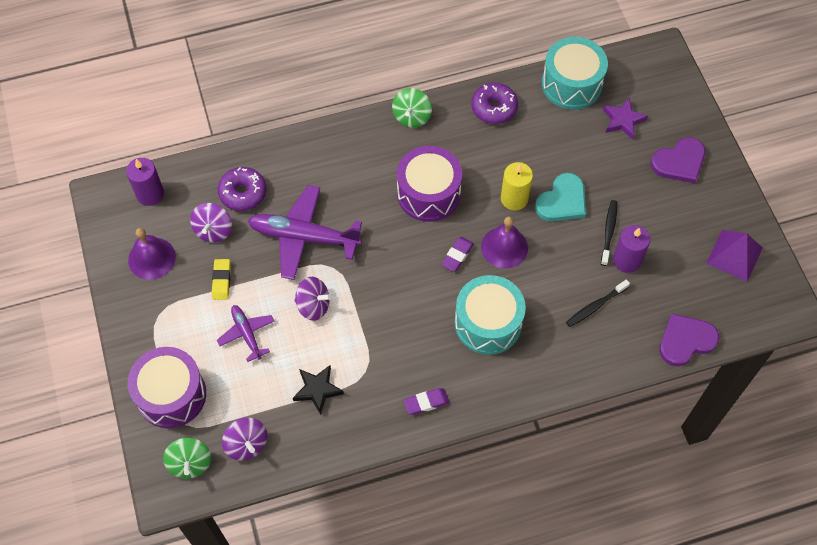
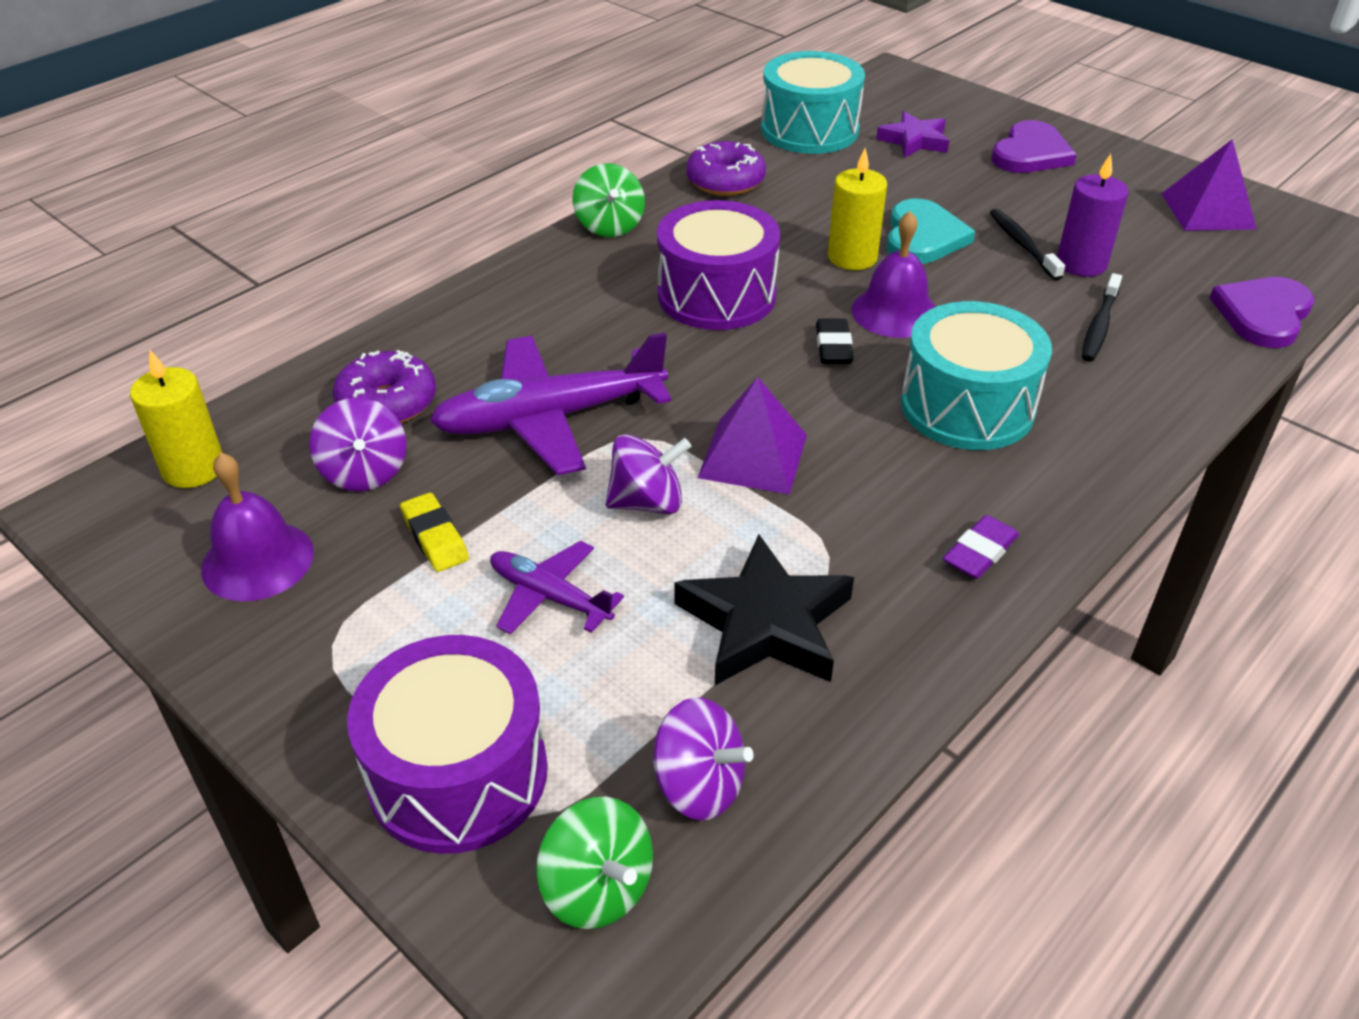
camera: 30 degrees left, 20 degrees down
(150, 194) = (193, 468): purple candle -> yellow candle
(317, 389) = (765, 622): black star -> black star, size x1.54
(373, 303) = (753, 456): none -> purple pyramid
(457, 255) = (833, 347): purple eraser -> black eraser

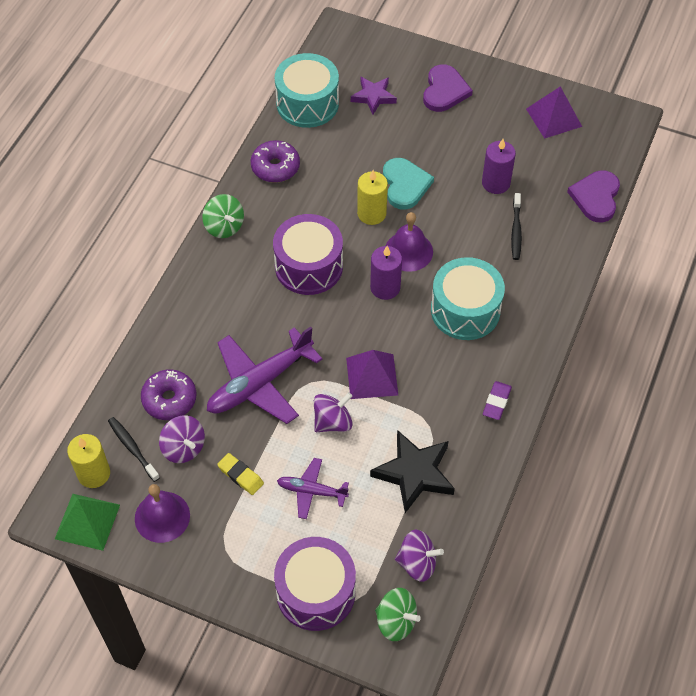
camera: 20 degrees left, 15 degrees up
(130, 532) = (87, 521): none -> green pyramid
(833, 347) = (385, 287): black eraser -> purple candle
(1022, 245) = (461, 176): black toothbrush -> black toothbrush (132, 448)

